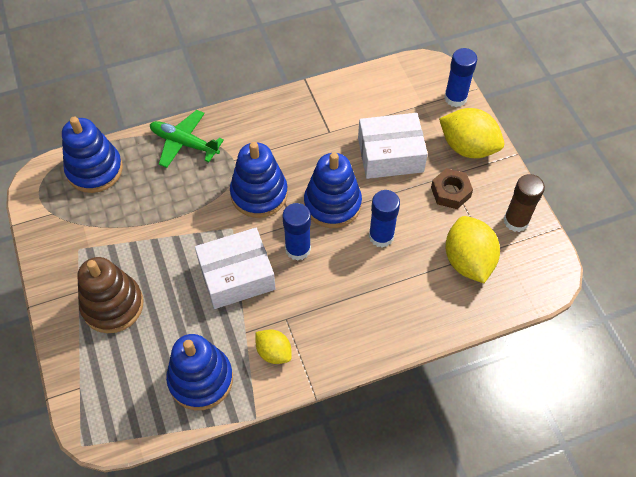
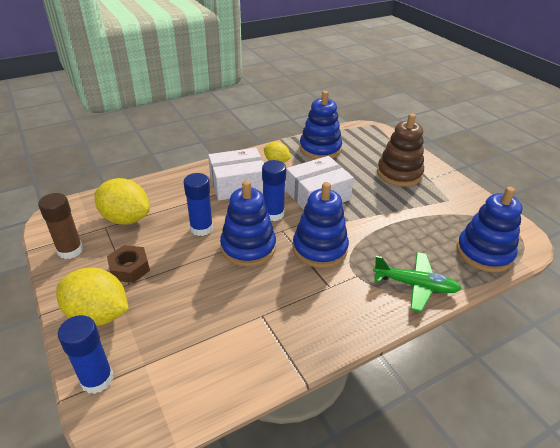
camera: 170 degrees right, 20 degrees down
(390, 154) = (190, 297): white box -> white box (238, 184)
(468, 261) = (126, 219): yellow lemon -> yellow lemon turned 45 degrees counterclockwise

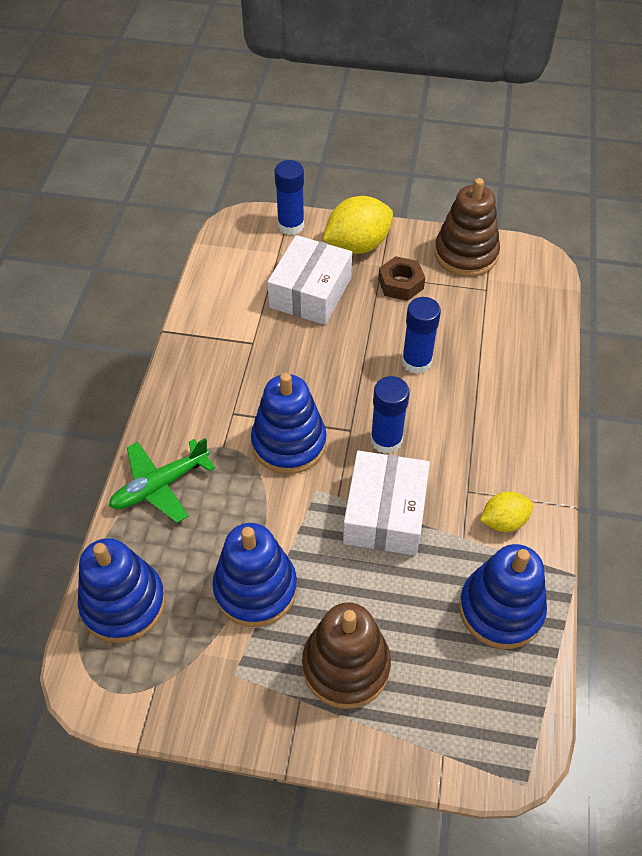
camera: 130 degrees right, 15 degrees up
(70, 250) = (465, 254): brown glue stick -> brown stacking toy
(126, 219) = (488, 309): yellow lemon -> none
(238, 184) = (479, 442): white box -> white box (310, 292)
(248, 247) = (349, 383): blue stacking toy -> blue stacking toy (255, 588)

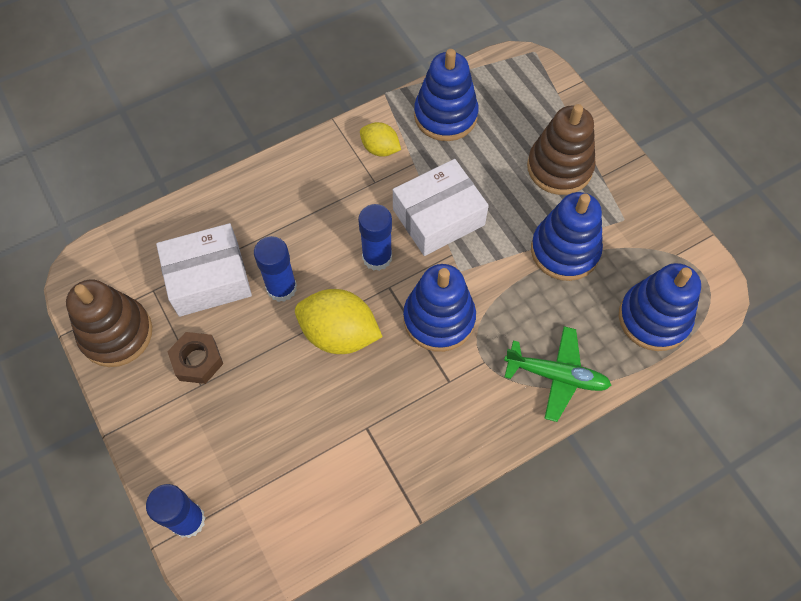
camera: 130 degrees left, 10 degrees up
(310, 292) = (268, 427): white box -> white box (208, 279)
(357, 245) = (172, 434): yellow lemon -> yellow lemon (339, 334)

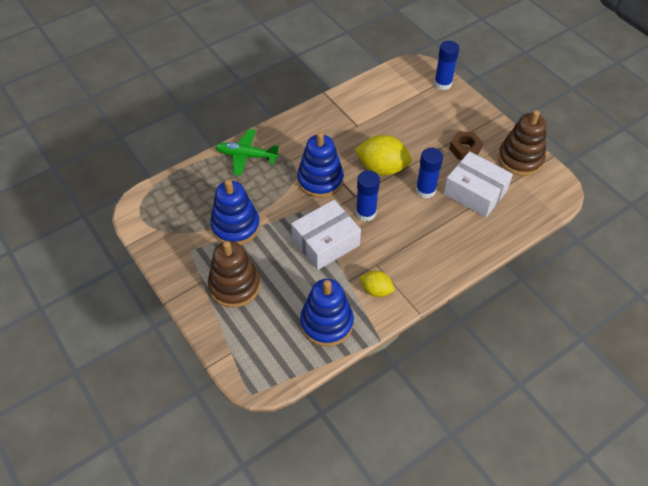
camera: 175 degrees right, 10 degrees down
(208, 279) = (475, 192): white box -> white box turned 60 degrees clockwise
(654, 318) = (181, 190): blue stacking toy -> none

